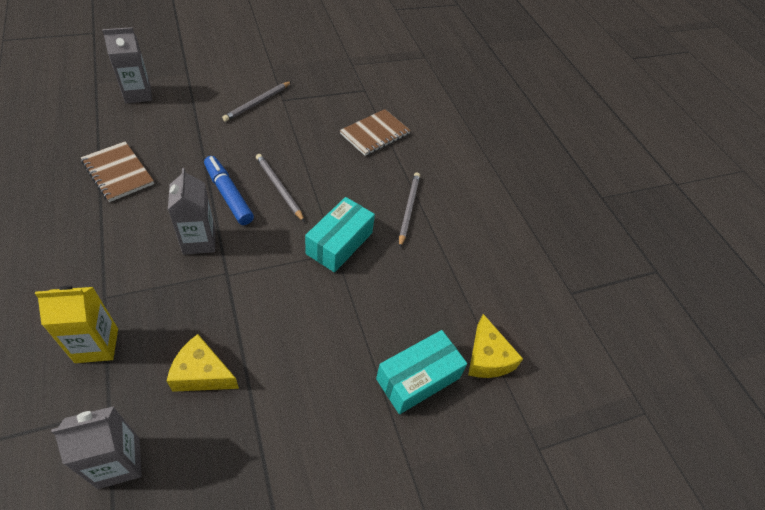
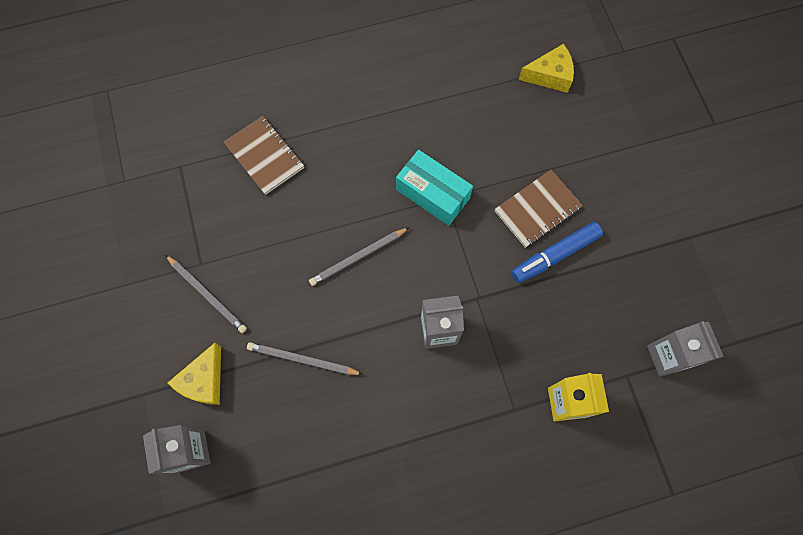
camera: 80 degrees left, 20 degrees up
(118, 173) = (341, 439): brown notebook -> brown notebook (537, 209)
(202, 373) = (586, 305): yellow cheese -> yellow cheese (204, 380)
(228, 195) = (371, 310): blue marker -> blue marker (555, 255)
(408, 209) = (383, 127): grey pencil -> grey pencil (302, 360)
(418, 378) = (574, 131): turquoise box -> none

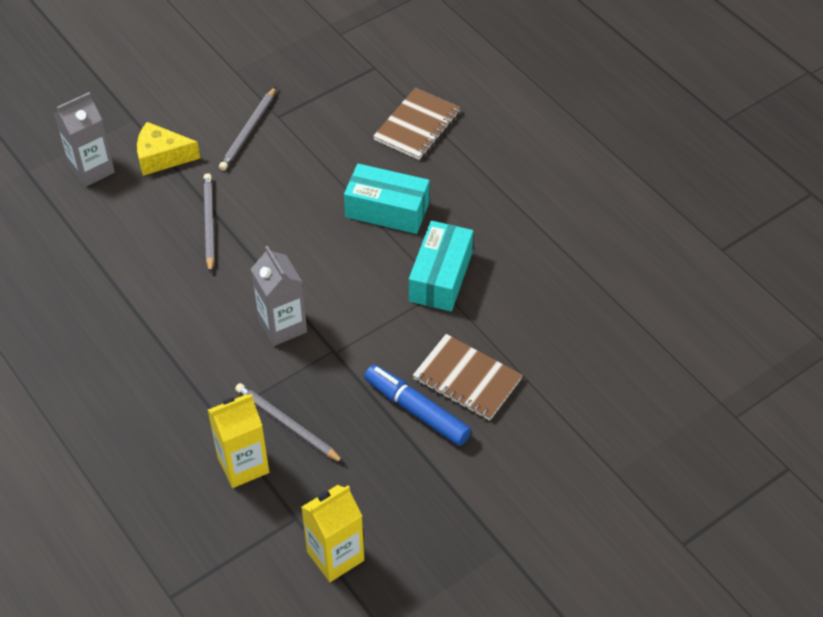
camera: 70 degrees right, 20 degrees down
(347, 210) = (387, 210): none -> turquoise box
(358, 257) = (337, 234): grey pencil -> grey pencil (287, 425)
(550, 75) = (654, 347): yellow cheese -> none
(668, 356) = (335, 556): grey carton -> yellow carton

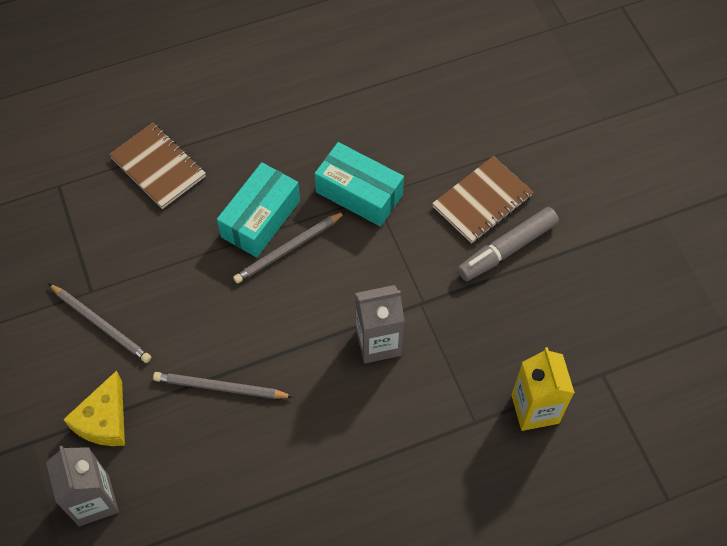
camera: 75 degrees left, 10 degrees up
(287, 425) = (497, 361): grey pencil -> grey pencil (288, 249)
(335, 556) = (647, 349): yellow carton -> none
(417, 411) = (507, 249): blue marker -> grey marker

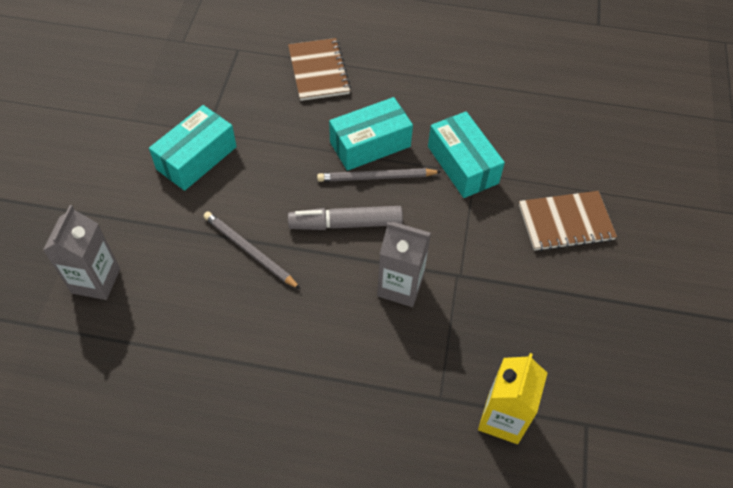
camera: 30 degrees right, 5 degrees down
(101, 324) = (196, 158): grey pencil -> turquoise box
(104, 420) = (147, 227): yellow cheese -> none
(507, 249) = (563, 271): grey marker -> grey marker (346, 224)

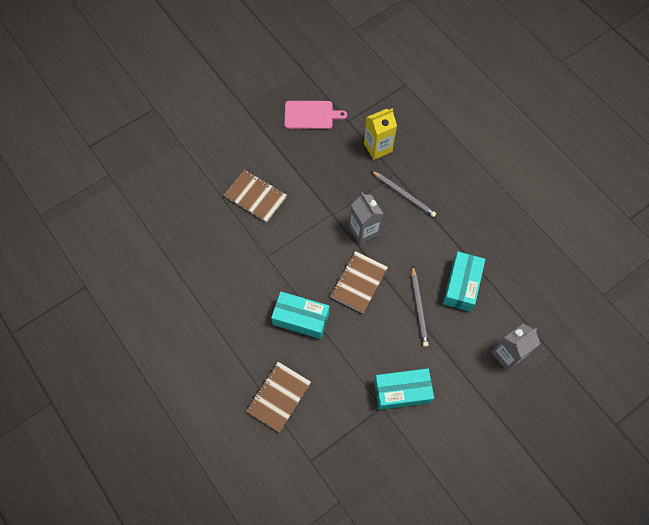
camera: 135 degrees left, 10 degrees up
(346, 224) = (358, 283): grey marker -> brown notebook
(376, 177) = (318, 296): grey pencil -> grey pencil (404, 194)
(462, 165) = (267, 266): turquoise box -> turquoise box (461, 285)
(640, 386) = (311, 115): none -> pink cutting board

